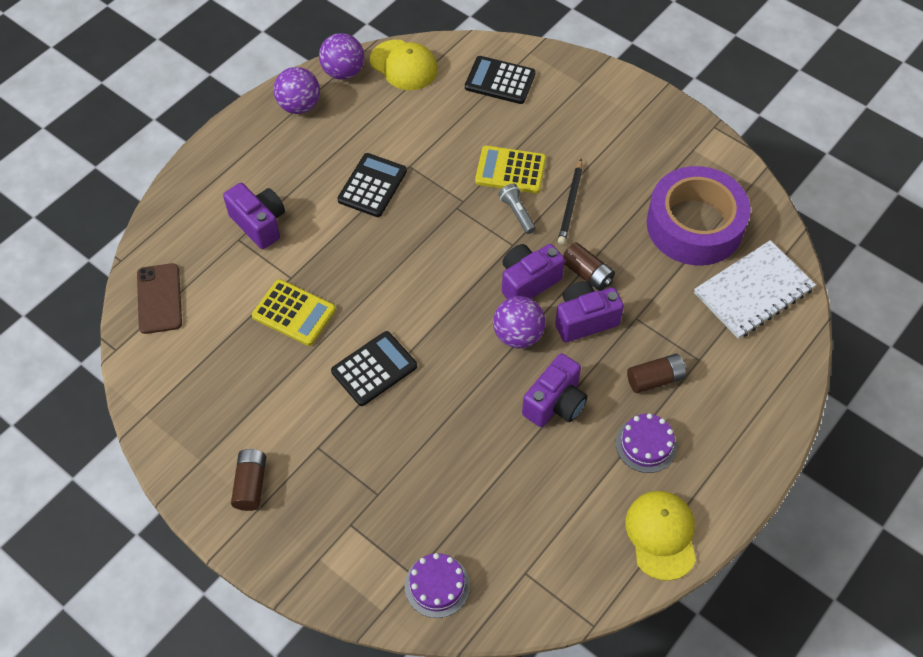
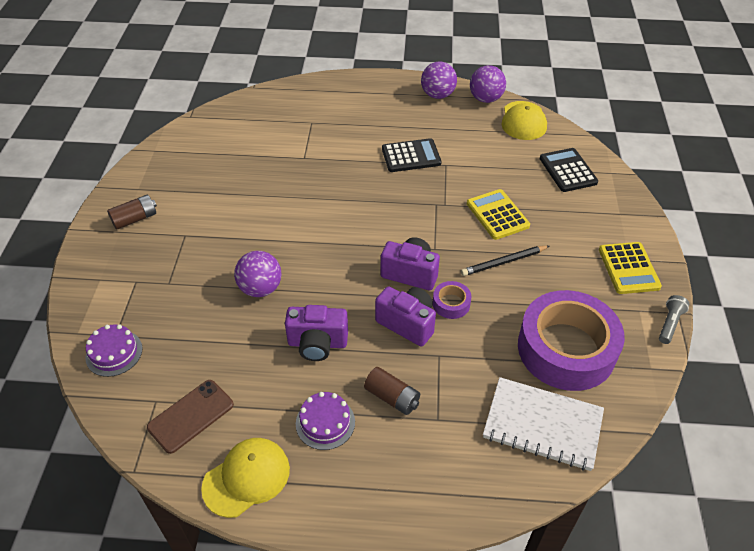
camera: 55 degrees right, 10 degrees down
(159, 298) = (239, 114): brown phone -> brown phone (191, 416)
(259, 224) = (331, 124): purple camera -> none
(294, 313) = (278, 172): yellow calculator -> yellow calculator (628, 268)
(374, 369) = (266, 231): black calculator -> none
(517, 213) = (464, 237): grey flashlight -> grey flashlight (669, 324)
(518, 335) = (359, 291): purple ball -> purple ball (260, 288)
(587, 273) = (451, 303): brown battery -> purple tape

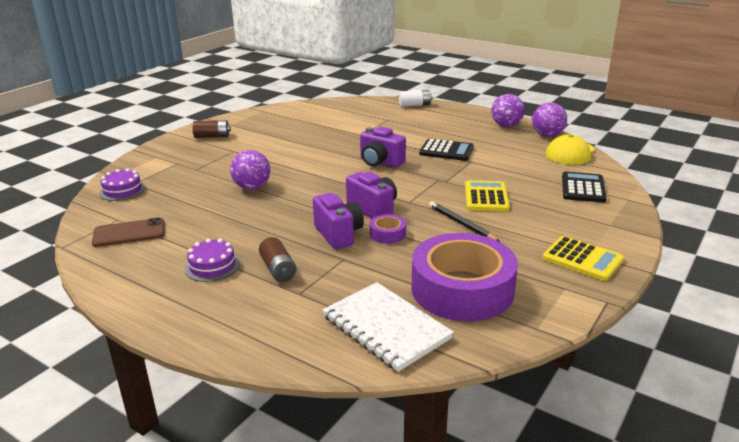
camera: 30 degrees right, 20 degrees down
(246, 478) = (124, 275): yellow cap -> none
(317, 343) = (258, 224): purple camera -> purple camera (380, 162)
(321, 87) = (414, 105): none -> white battery
(504, 262) = (461, 224): black pencil -> black pencil turned 45 degrees clockwise
(628, 268) = (582, 259): yellow calculator -> yellow calculator turned 75 degrees counterclockwise
(669, 324) = (589, 306): grey flashlight -> none

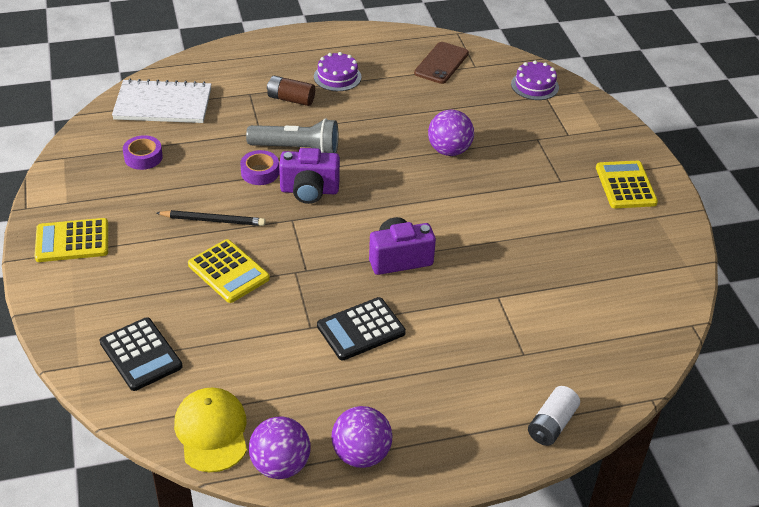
camera: 130 degrees right, 15 degrees up
(212, 136) = (625, 185): brown battery -> yellow calculator
(338, 234) = (297, 149): purple camera -> grey flashlight
(462, 289) = (143, 157): purple tape -> purple tape, size x0.41

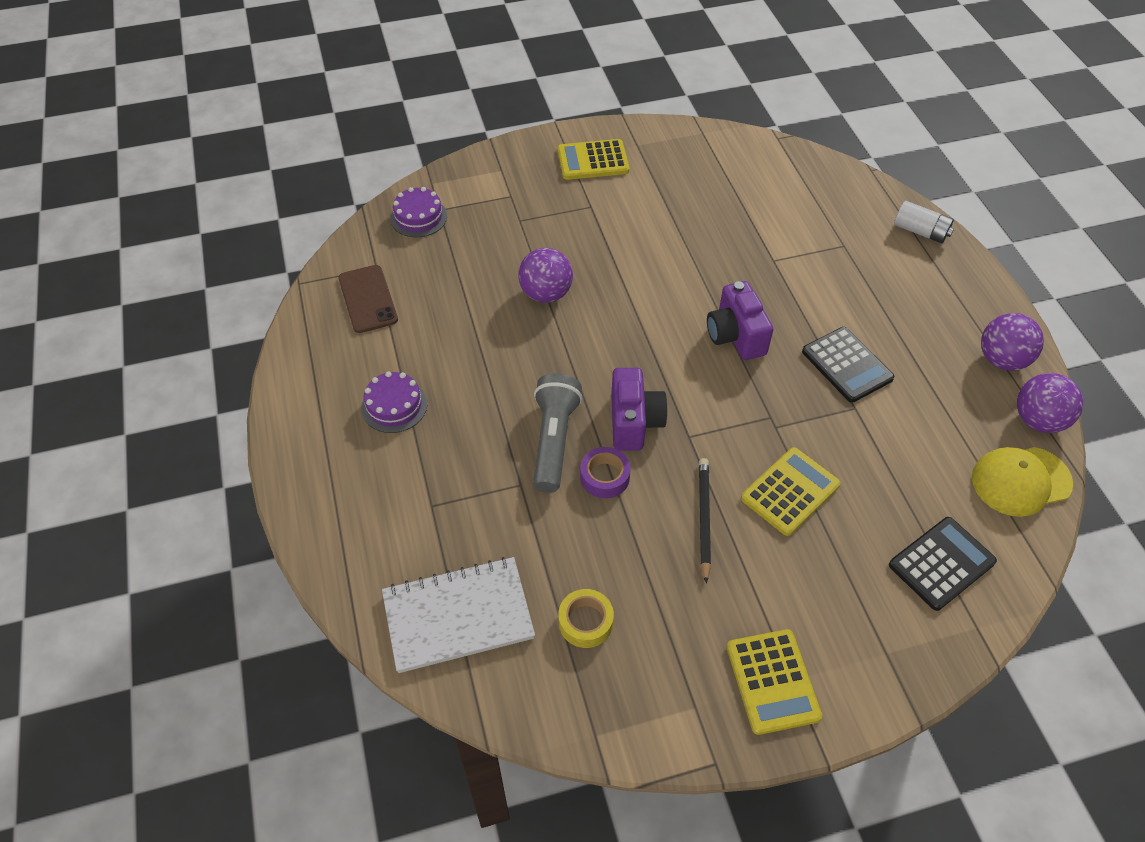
camera: 90 degrees left, 10 degrees up
(143, 157) = (585, 622): purple tape -> yellow tape
(163, 104) = (458, 616): white notebook -> white notebook turned 75 degrees clockwise
(291, 99) = (445, 455): brown battery -> none
(441, 63) = (368, 299): brown phone -> brown phone turned 45 degrees clockwise

